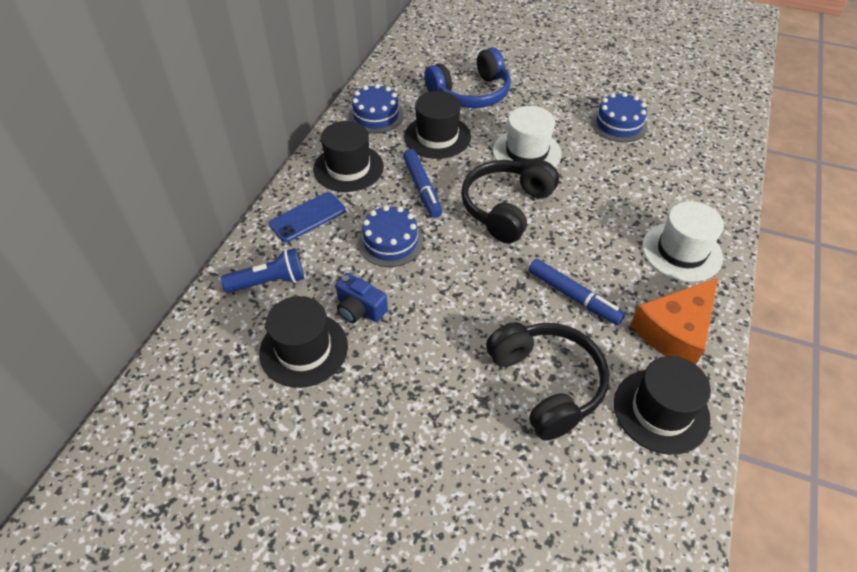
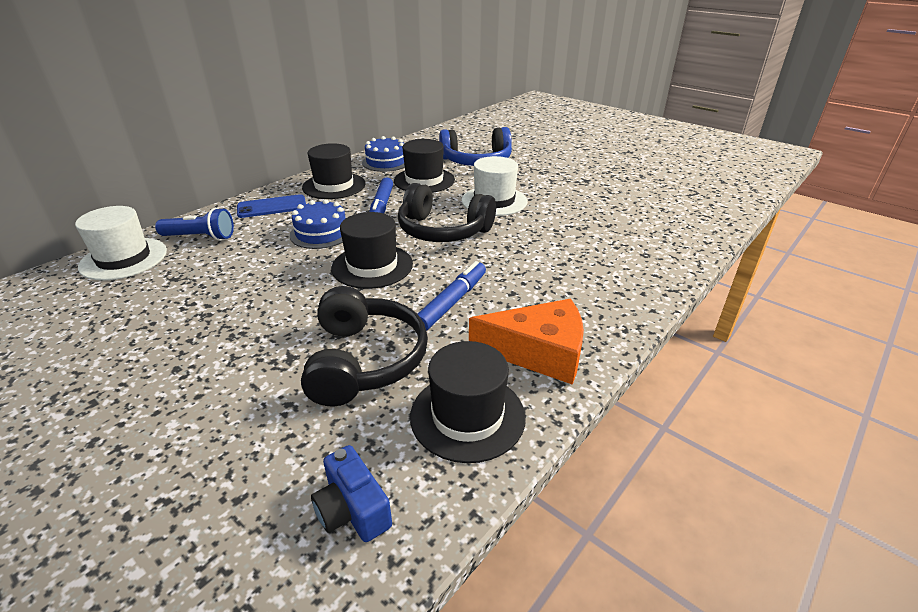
camera: 20 degrees right, 15 degrees down
(304, 349) = (178, 283): black hat -> black hat (372, 266)
(360, 309) = (251, 268): blue camera -> blue camera (352, 509)
(506, 207) = (443, 231): black headphones -> black headphones turned 120 degrees counterclockwise
(573, 296) = (452, 302): blue marker -> blue marker turned 120 degrees counterclockwise
(619, 124) = (598, 198): blue cake -> none
(675, 331) = (539, 352): orange cheese -> orange cheese turned 150 degrees counterclockwise
(681, 251) = (594, 293): white hat -> white hat (124, 259)

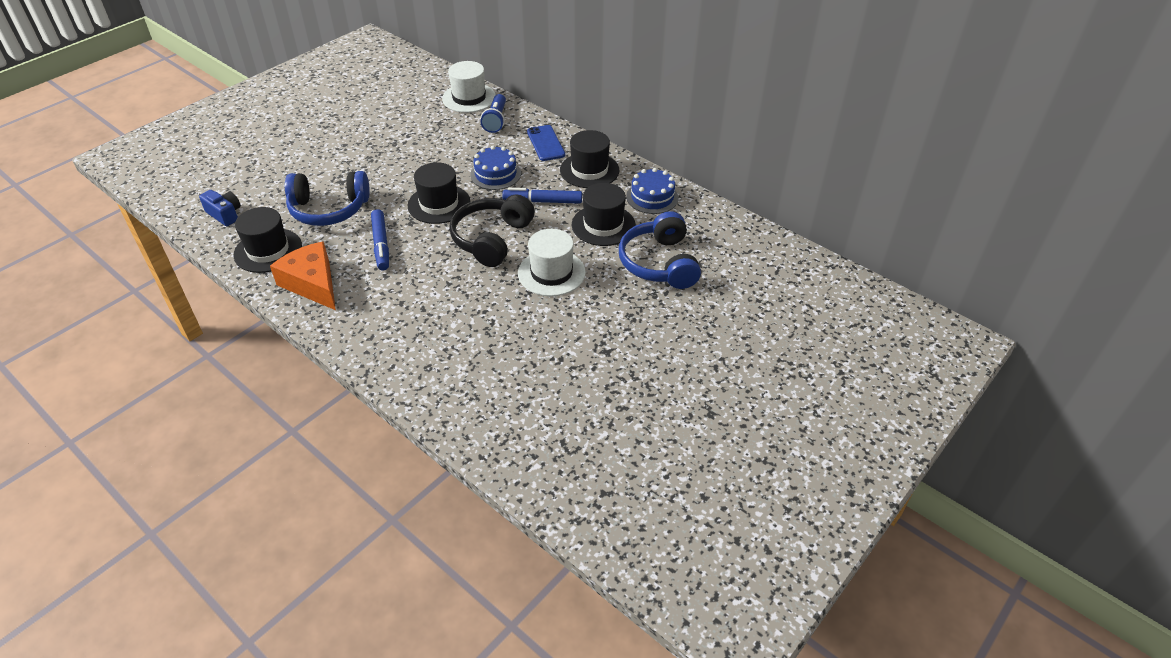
camera: 90 degrees right, 10 degrees up
(352, 509) = (225, 214): blue camera -> blue camera turned 75 degrees clockwise
(365, 360) = (329, 209): black headphones -> blue headphones
(452, 302) = (381, 244): blue marker -> blue marker turned 45 degrees clockwise
(539, 352) = (312, 283): orange cheese -> orange cheese turned 135 degrees clockwise

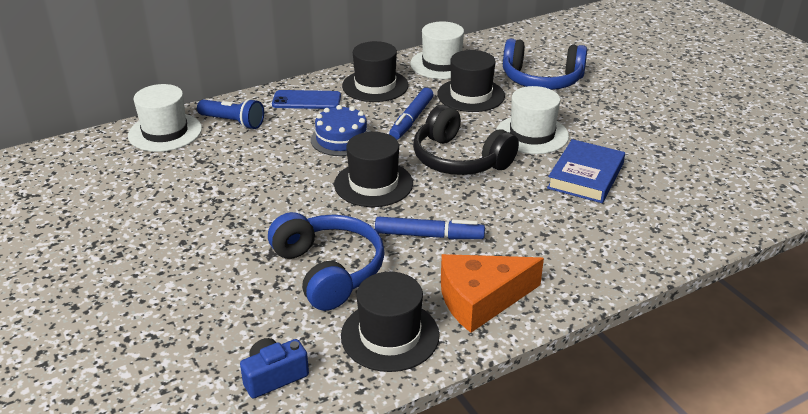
camera: 70 degrees left, 10 degrees down
(329, 209) = (329, 270): blue headphones -> blue headphones turned 45 degrees counterclockwise
(495, 315) = (585, 176): none -> blue book
(652, 197) = (442, 64): blue cake -> white hat

